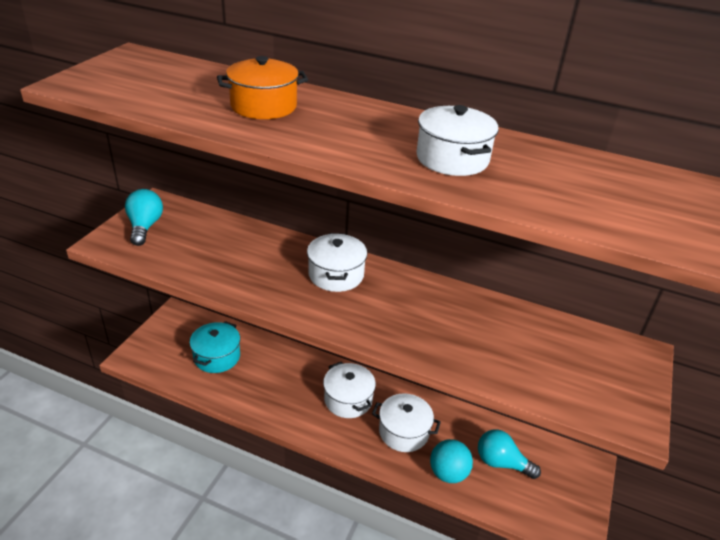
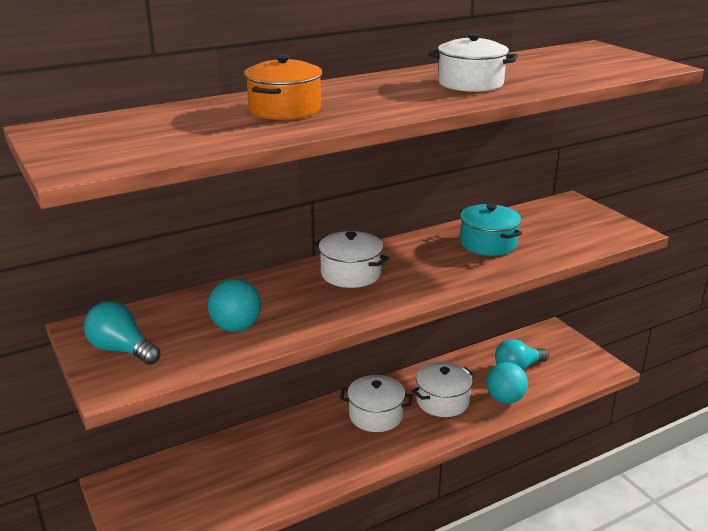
camera: 50 degrees left, 10 degrees down
(209, 257) = (236, 327): none -> turquoise ball
(217, 357) = (223, 478): turquoise pot -> turquoise pot (488, 244)

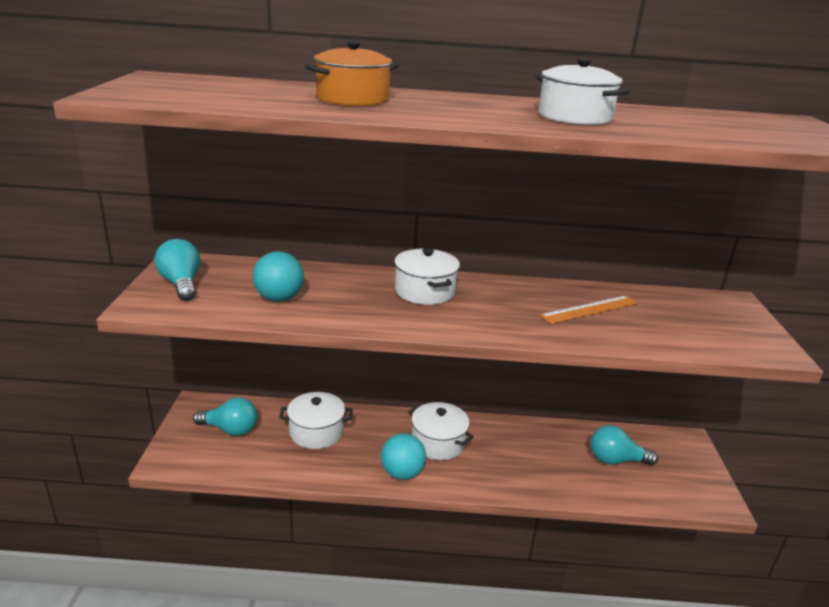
camera: 30 degrees right, 0 degrees up
(175, 491) = (230, 429): none -> turquoise light bulb
(442, 401) = (510, 457): white pot -> white pot (316, 432)
(488, 244) = (590, 309): turquoise pot -> orange ruler
(505, 399) = (575, 482): turquoise ball -> turquoise ball (402, 473)

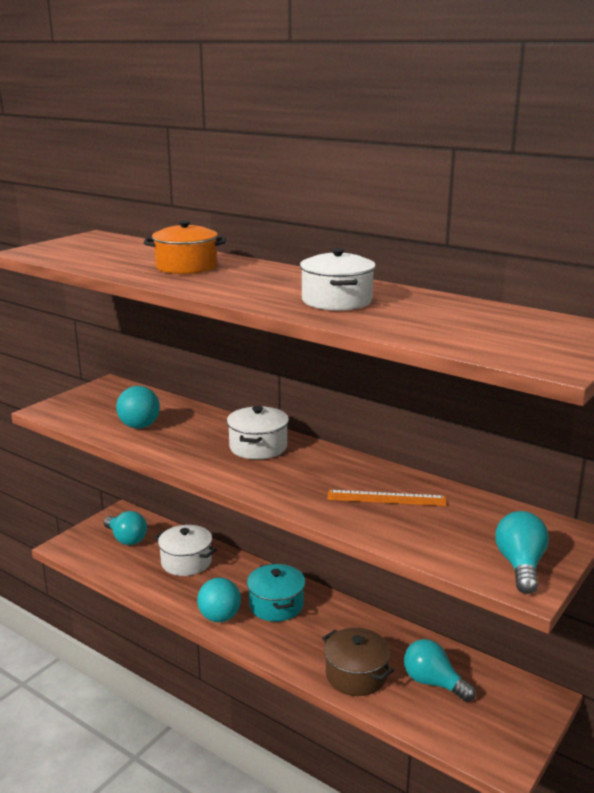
camera: 35 degrees right, 5 degrees down
(181, 284) = (89, 401): turquoise light bulb -> turquoise light bulb (520, 566)
(438, 442) = (276, 605): white pot -> turquoise pot
(560, 478) = (356, 675): none -> brown pot

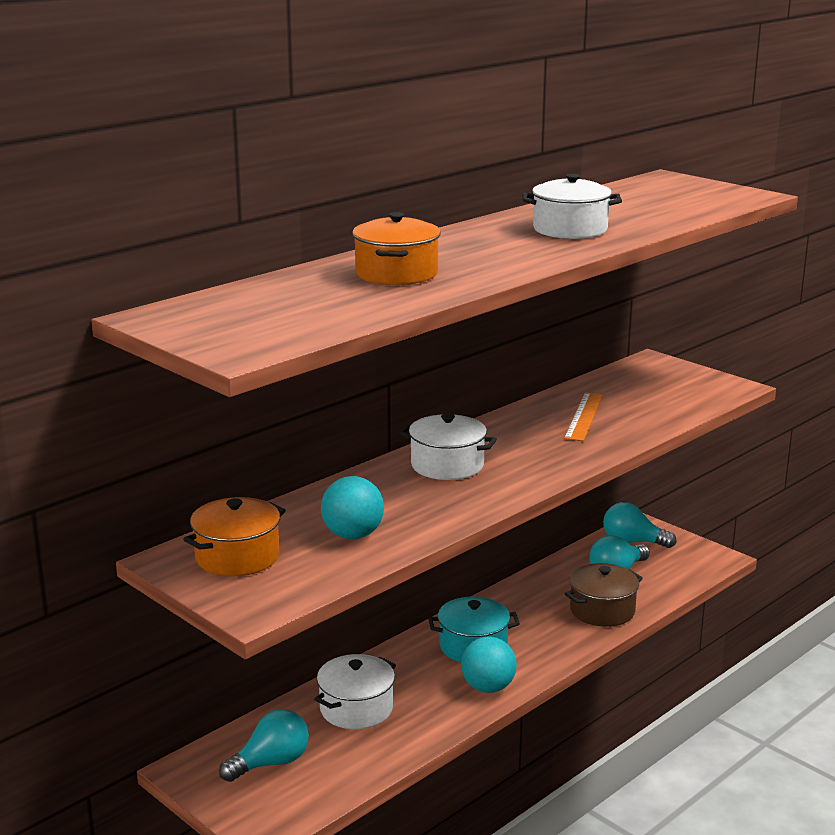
camera: 80 degrees left, 0 degrees up
(111, 399) = (237, 557): none -> orange pot
(520, 566) = (704, 384): turquoise light bulb -> turquoise light bulb (632, 542)

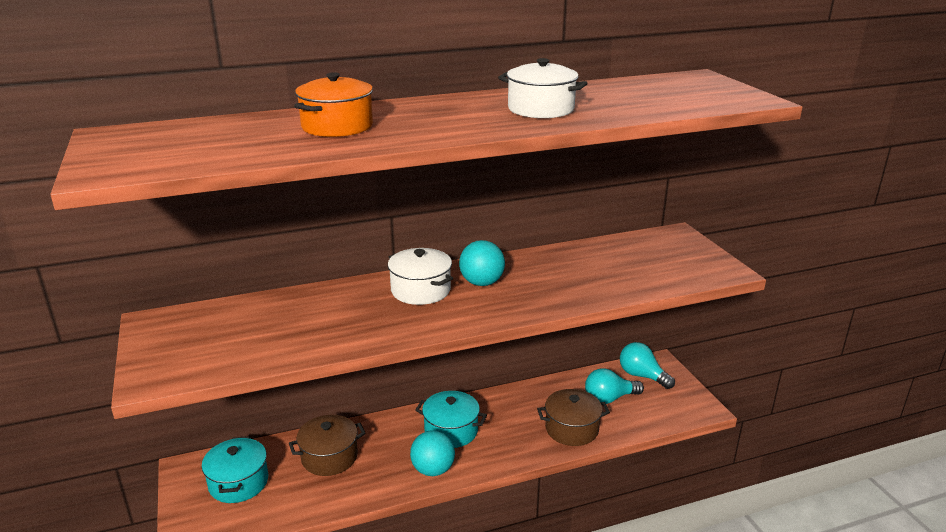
camera: 25 degrees right, 5 degrees up
(237, 557) = (193, 331): orange pot -> none
(271, 763) = (238, 482): turquoise light bulb -> turquoise pot
(353, 535) = (288, 334): turquoise ball -> turquoise ball (481, 283)
(356, 709) = (329, 457): white pot -> brown pot
(584, 416) = (571, 271): orange ruler -> none

